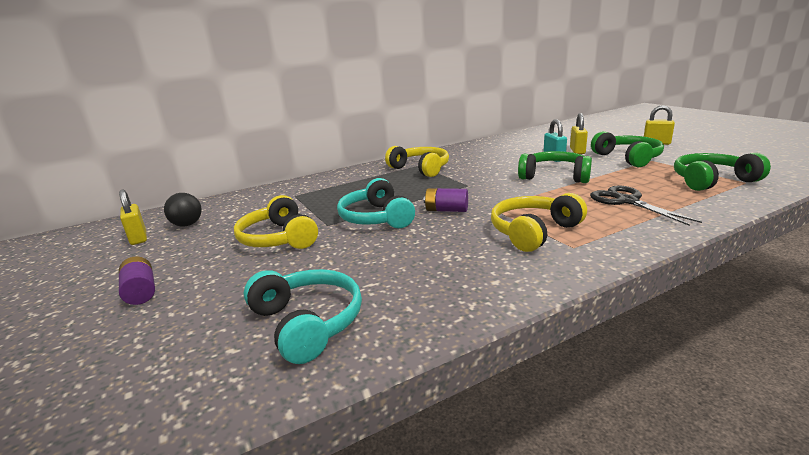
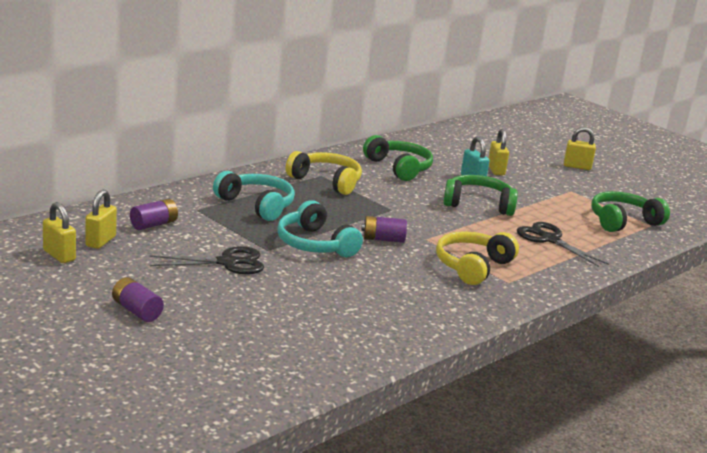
camera: 20 degrees left, 0 degrees up
(187, 225) = (100, 241): black ball -> yellow padlock
(246, 209) = (154, 224): none -> purple battery
(279, 238) = (227, 262): yellow headphones -> black scissors
(307, 323) = (319, 337): turquoise headphones -> turquoise headphones (257, 205)
(628, 158) = (548, 186): green headphones -> green headphones (399, 168)

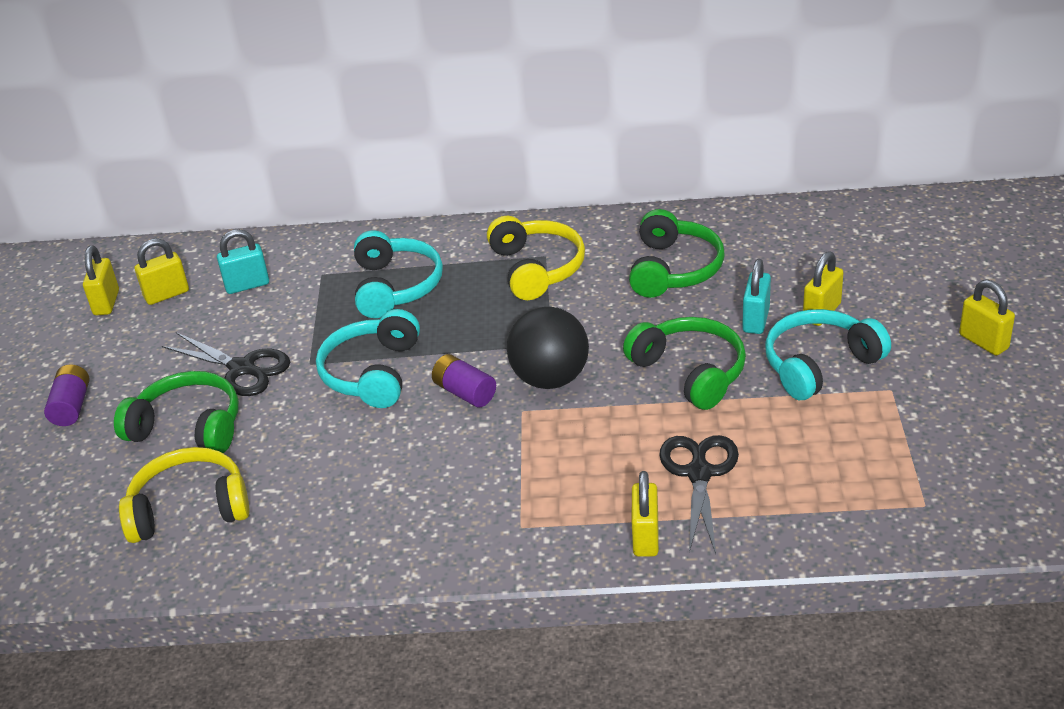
camera: 50 degrees right, 15 degrees up
(154, 224) = (247, 285): purple battery -> turquoise padlock
(417, 223) = (550, 378): none -> black ball
(473, 266) = (512, 481): yellow headphones -> yellow headphones (189, 508)
(528, 189) = (820, 365): none -> turquoise headphones
(569, 268) = (645, 537): none -> yellow padlock
(623, 221) = (883, 481): green headphones -> green headphones (188, 427)

